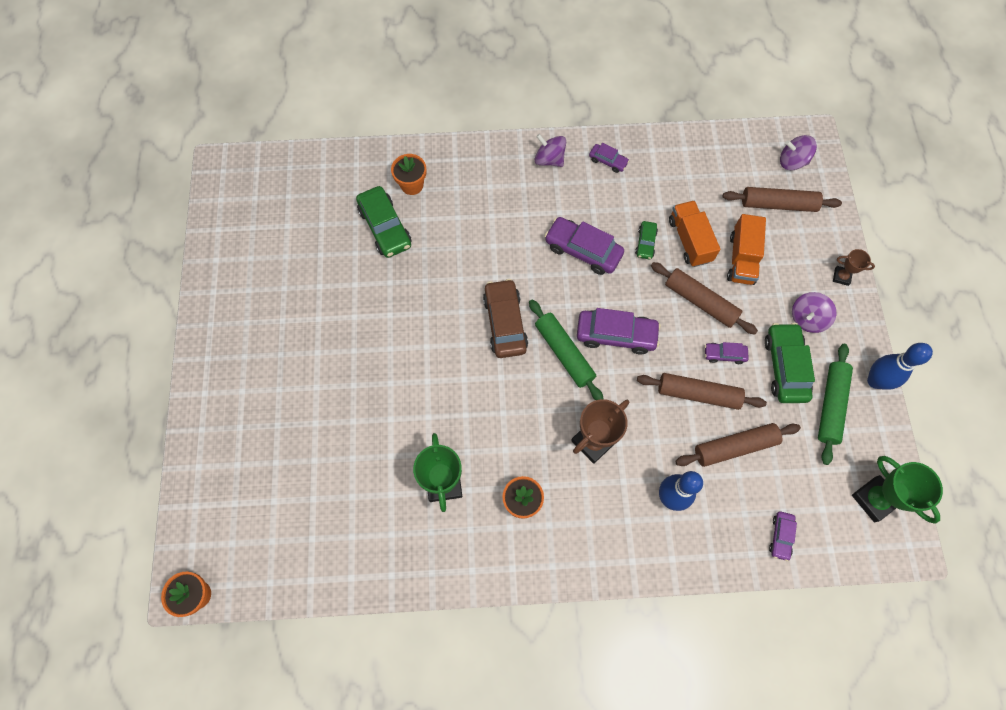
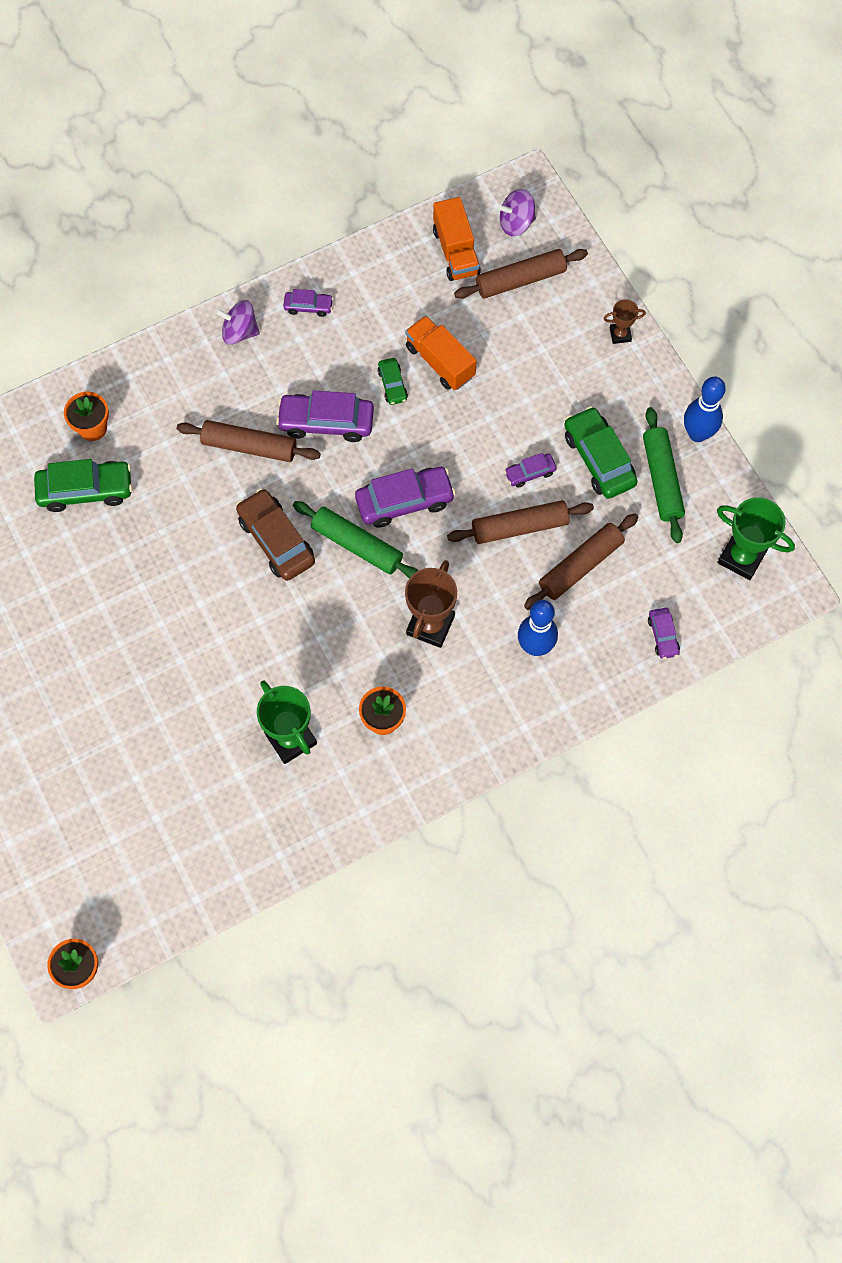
camera: 25 degrees left, 0 degrees up
(385, 227) = (86, 490): green car -> green car turned 45 degrees counterclockwise
(700, 301) = (480, 425): brown rolling pin -> brown rolling pin (249, 446)
(741, 259) = (505, 359): orange truck -> orange truck (455, 251)
(807, 318) = (602, 396): purple spinning top -> none

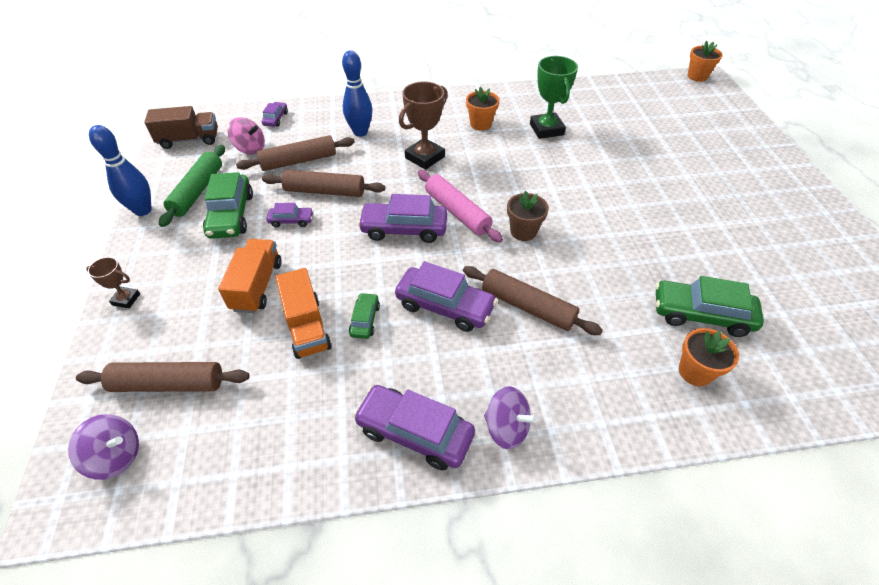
camera: 160 degrees left, 20 degrees down
(276, 540) = (523, 231): brown car -> brown flower pot
(308, 306) = (415, 432): purple car -> purple car, size x1.89
(357, 545) = (457, 212): green rolling pin -> pink rolling pin
(455, 251) = (210, 443): orange truck -> orange truck (257, 286)
(654, 567) = (250, 149): none -> pink spinning top
(741, 557) = (189, 140): green trophy -> brown truck

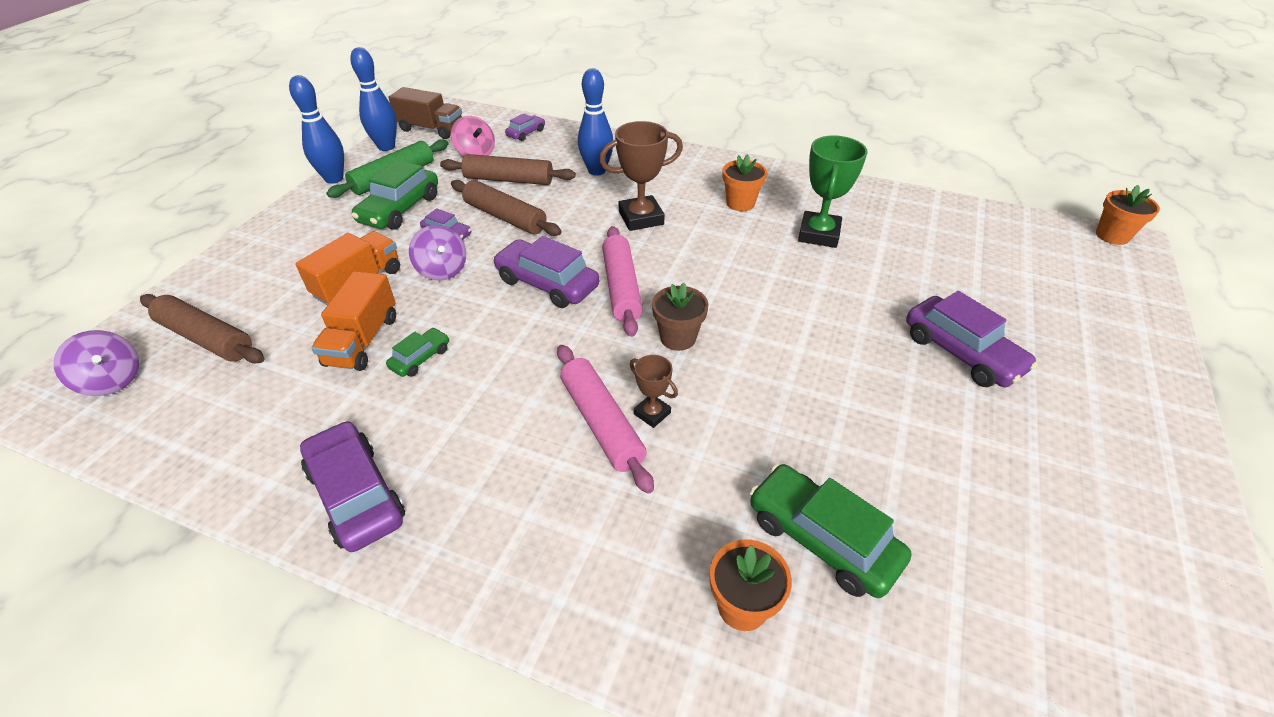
camera: 30 degrees right, 5 degrees down
(126, 299) = (248, 250): brown trophy -> brown trophy (652, 413)
(163, 167) = (386, 147): none -> blue bowling pin
(445, 306) = (512, 380): purple car -> purple car (961, 353)
(506, 428) = (449, 543): purple spinning top -> purple spinning top (442, 270)
(527, 307) = (601, 423): brown rolling pin -> pink rolling pin

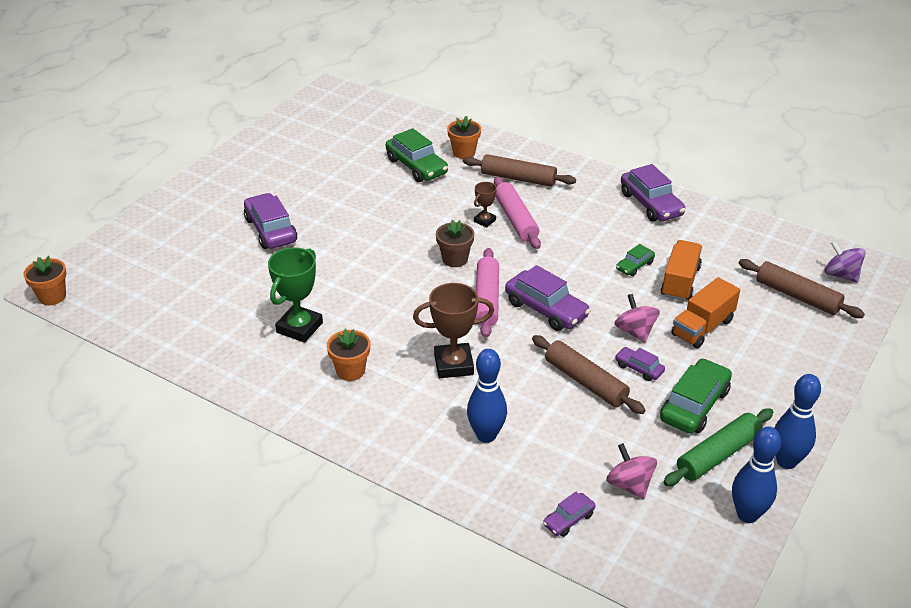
camera: 170 degrees left, 5 degrees down
(431, 129) = (699, 546): brown truck -> none
(442, 270) = (635, 331): purple spinning top -> pink spinning top
(509, 180) = (585, 434): brown rolling pin -> brown rolling pin (518, 178)
(652, 413) = (484, 221): brown trophy -> brown trophy turned 75 degrees clockwise

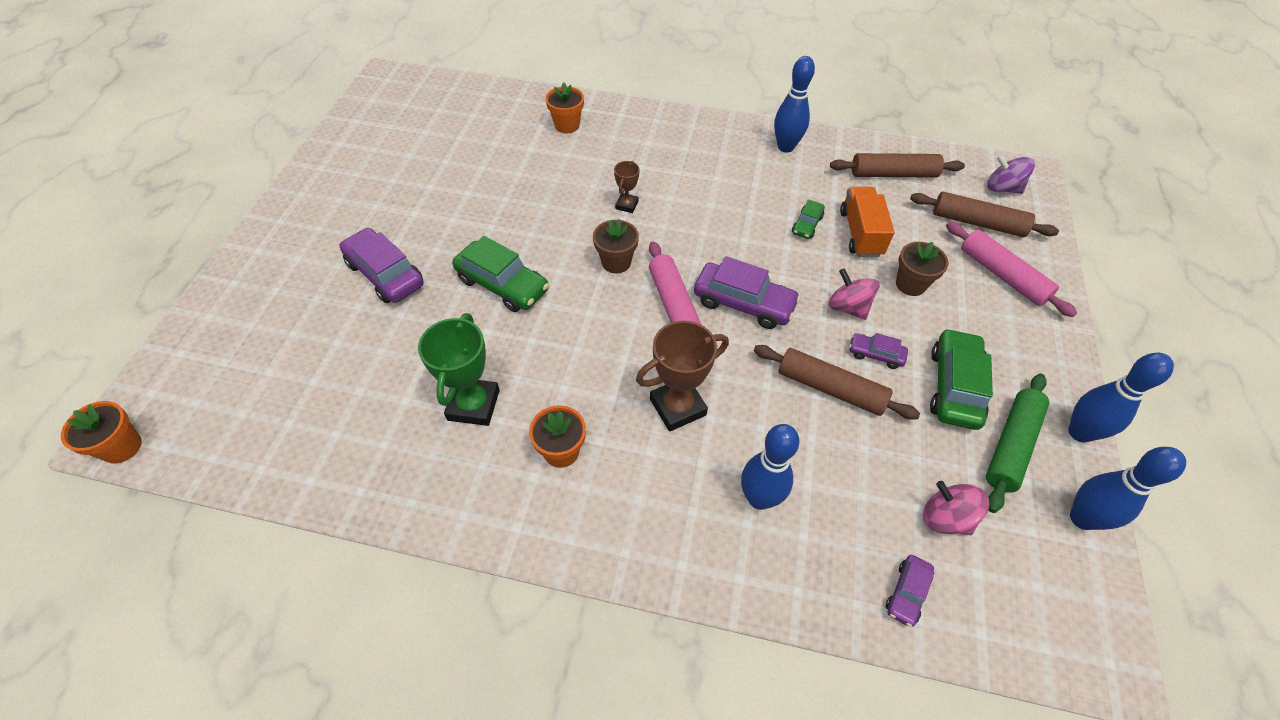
camera: 20 degrees left, 15 degrees up
(416, 166) = (523, 153): green car -> green car (502, 285)
(516, 219) = (659, 196): pink rolling pin -> pink rolling pin (1002, 275)
(518, 178) = (638, 145): brown rolling pin -> brown rolling pin (893, 174)
(651, 204) = (785, 147): purple car -> blue bowling pin
(702, 327) = (910, 284): orange truck -> brown flower pot

